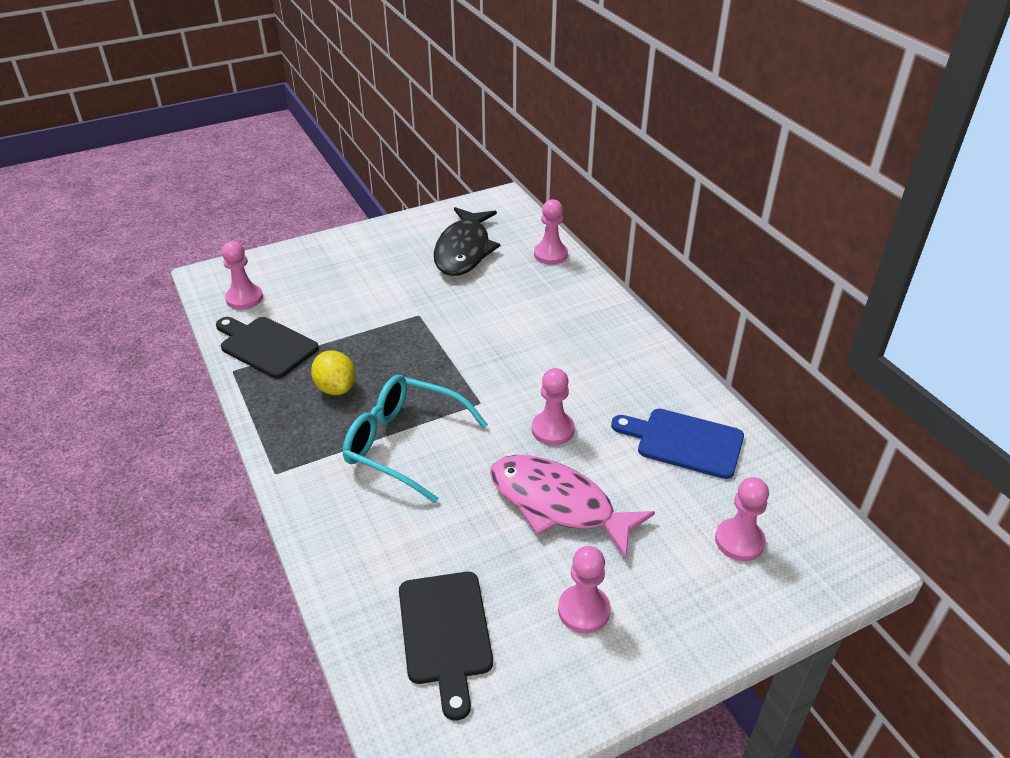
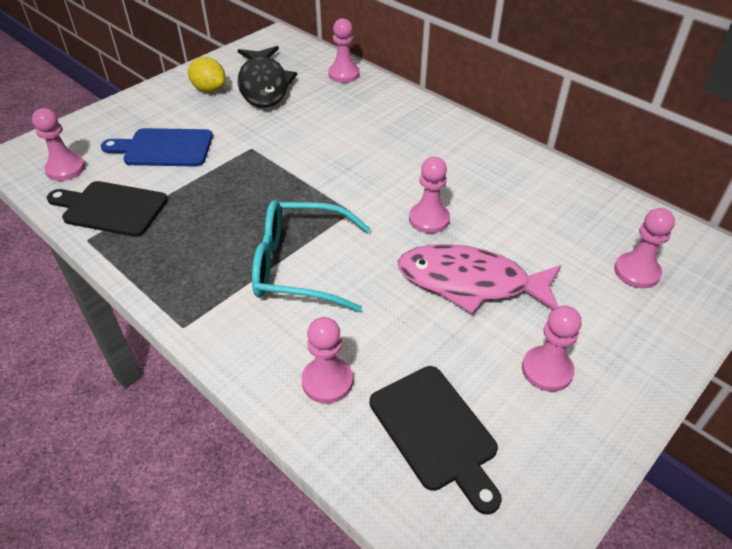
camera: 20 degrees left, 5 degrees up
(336, 388) = (204, 231): yellow lemon -> yellow lemon (209, 89)
(373, 558) = (327, 381): none -> pink pawn
(684, 442) = (544, 202): blue cutting board -> blue cutting board (164, 148)

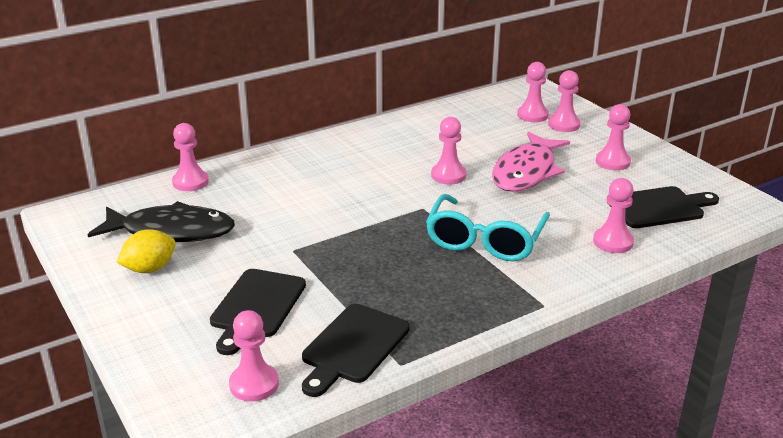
camera: 75 degrees left, 15 degrees down
(164, 148) = (256, 307): blue cutting board -> black cutting board
(630, 307) = (564, 125): none -> pink pawn

